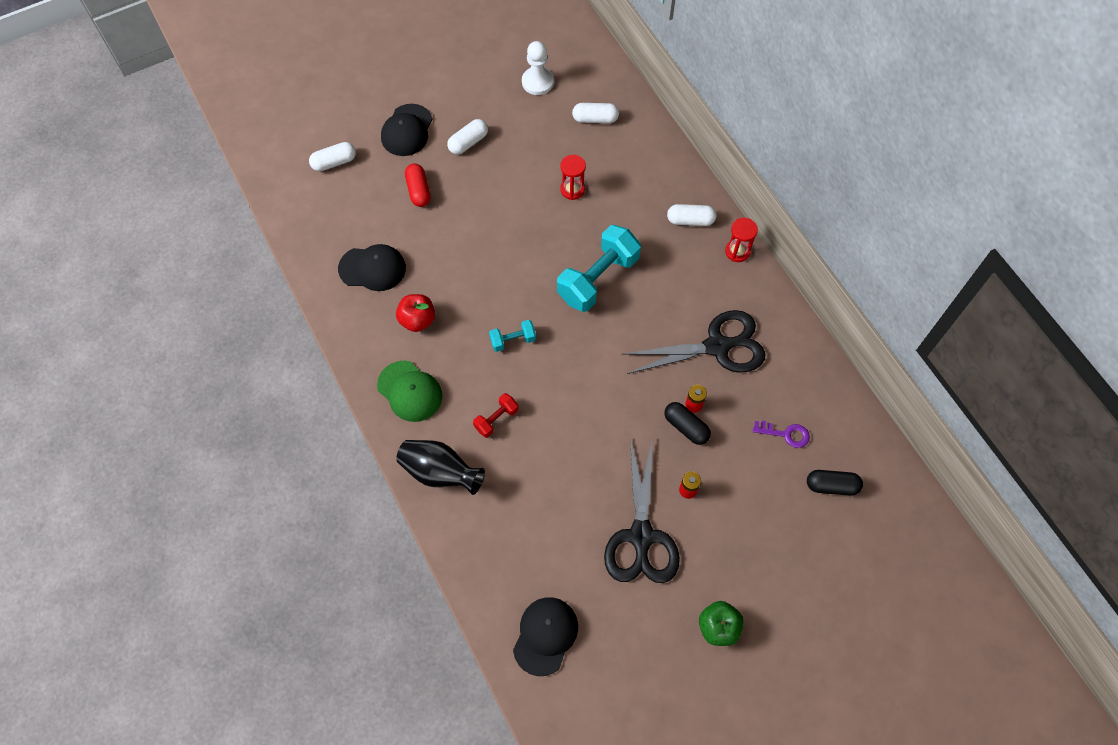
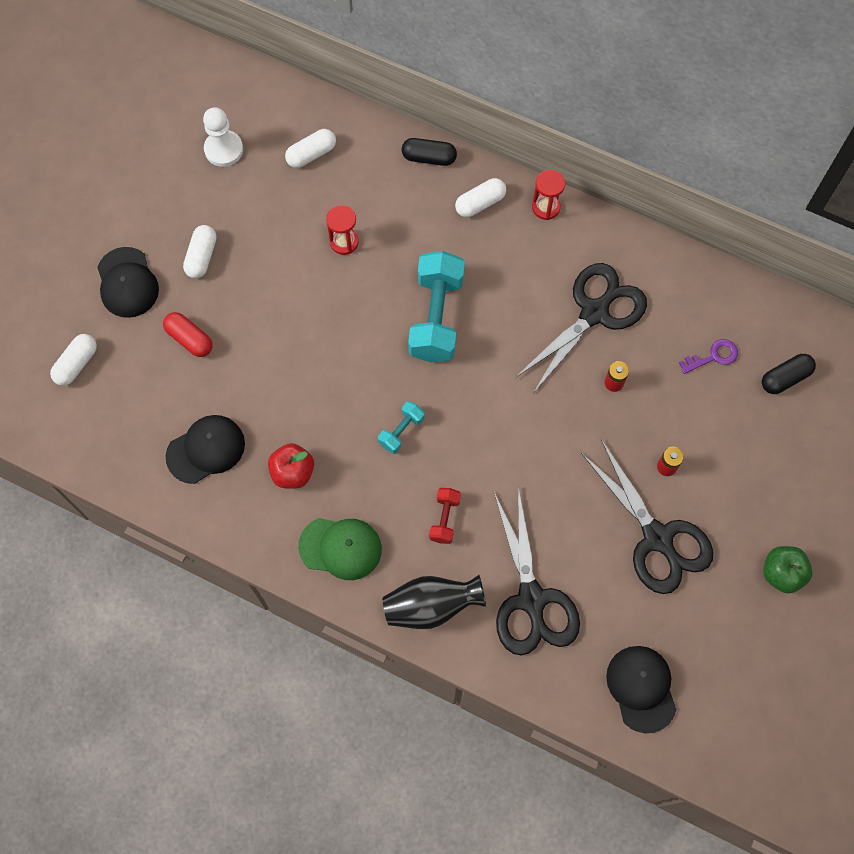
camera: 35 degrees left, 5 degrees up
(514, 516) = (531, 599): none -> black scissors
(686, 427) = (622, 409): black capsule -> black capsule (429, 158)

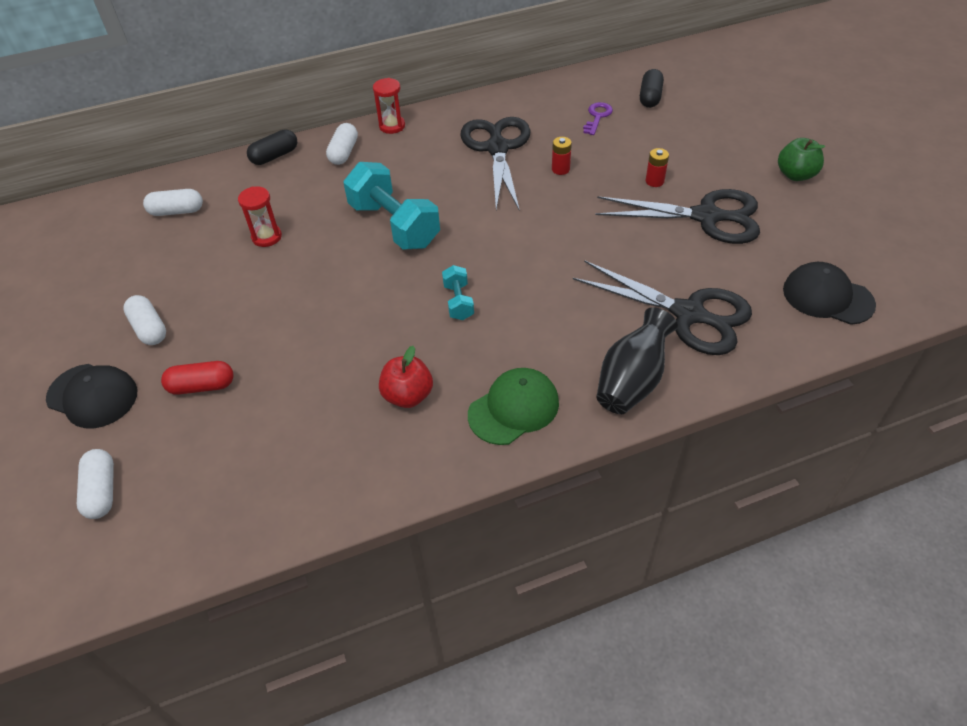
camera: 45 degrees left, 20 degrees down
(206, 449) = (311, 445): black cap -> none
(224, 149) = (93, 256): white pawn -> none
(311, 154) = (177, 211): white capsule -> white capsule turned 75 degrees clockwise
(444, 519) = (563, 323): red dumbbell -> none

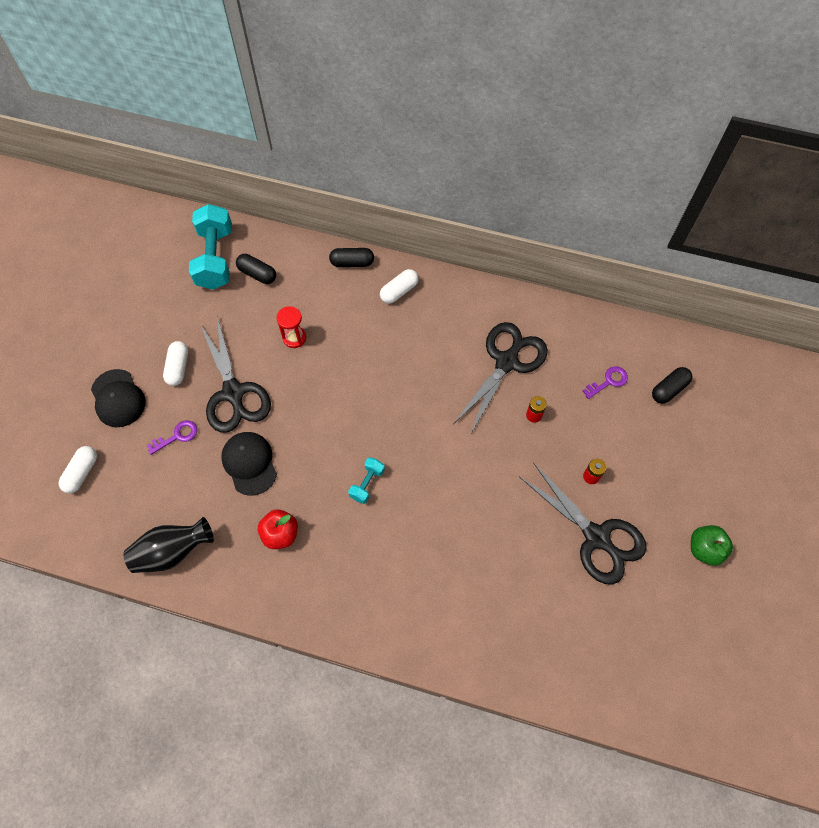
camera: 35 degrees right, 15 degrees up
(177, 211) = (257, 274): white capsule -> black capsule
(202, 386) = (177, 436): red capsule -> purple key
(392, 126) = (452, 286): red hourglass -> none
(394, 225) = (380, 386): turquoise dumbbell -> turquoise dumbbell (215, 258)
(514, 408) = (331, 592): green cap -> none
(632, 381) = (418, 630): black vase -> black vase (172, 552)
(688, 314) = (502, 608): black scissors -> black scissors (233, 392)
(827, 297) = (611, 670): black cap -> black cap (249, 463)

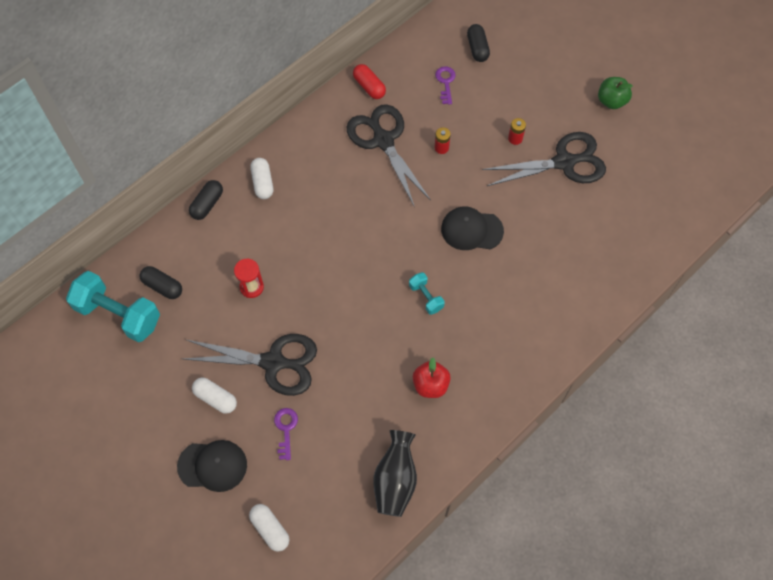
camera: 60 degrees left, 0 degrees up
(249, 463) = (351, 380): black cap -> black cap (471, 230)
(257, 274) = (162, 286): black capsule -> black capsule turned 60 degrees clockwise
(555, 320) = (369, 87): none -> red capsule

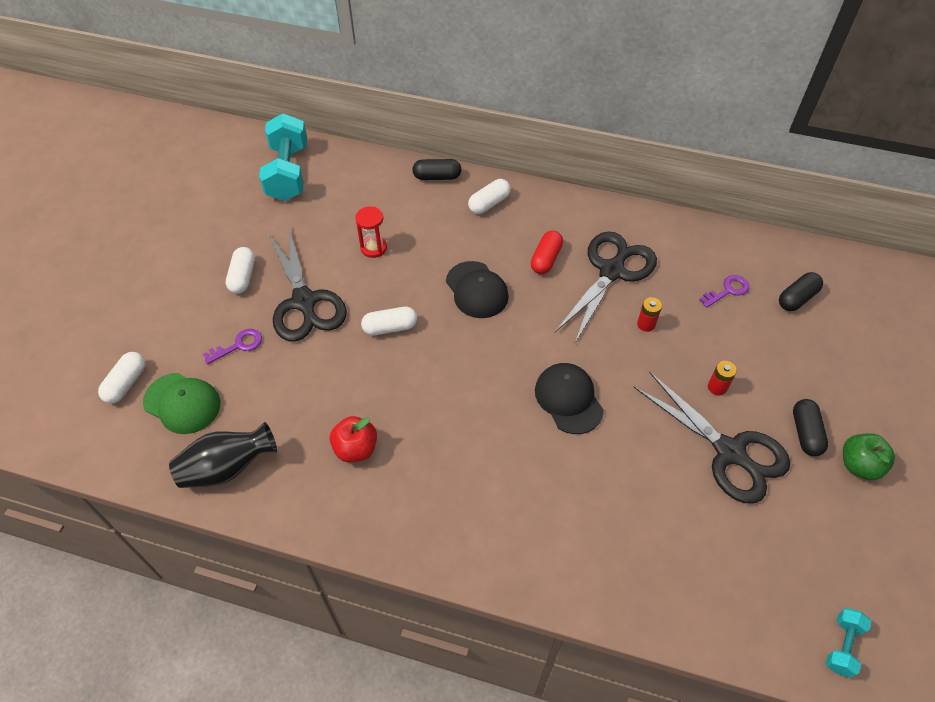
camera: 60 degrees right, 10 degrees down
(162, 286) = (333, 187): black capsule -> black capsule (805, 433)
(212, 465) = (173, 307): black cap -> black cap (477, 290)
(316, 492) = (182, 403): none -> green cap
(338, 312) = (390, 327): none -> white capsule
(369, 87) = (663, 231): red capsule -> red capsule (546, 259)
(426, 297) = (457, 395): turquoise dumbbell -> turquoise dumbbell (842, 646)

